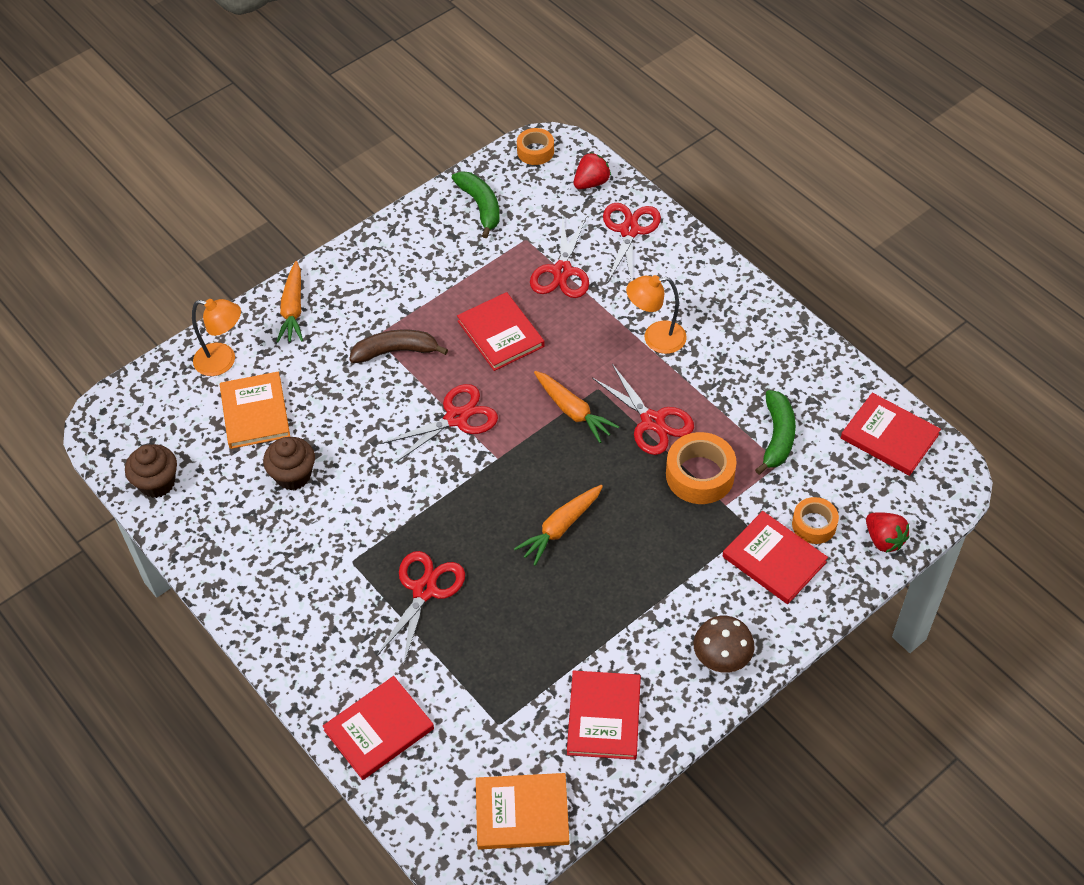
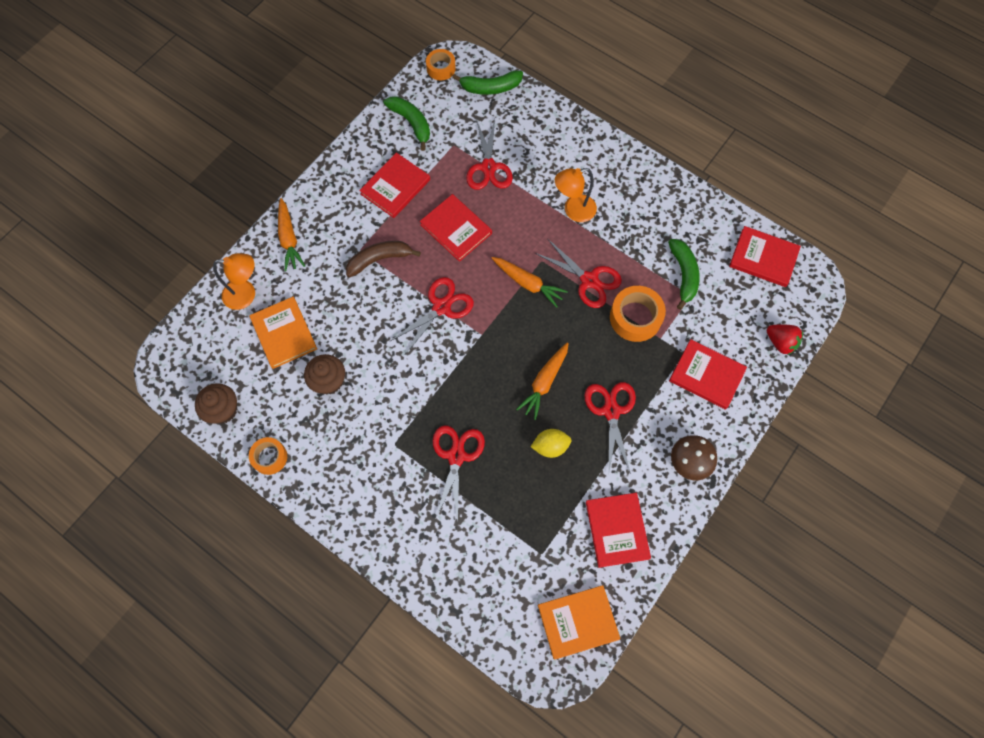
camera: 15 degrees left, 15 degrees up
(379, 729) = (453, 579): red book -> red book (395, 187)
(546, 602) = (550, 446): none -> yellow lemon
(591, 183) = (490, 88): red strawberry -> green banana
(629, 231) = (530, 123): red scissors -> red scissors (611, 411)
(814, 525) = (728, 341): orange tape -> orange tape (269, 457)

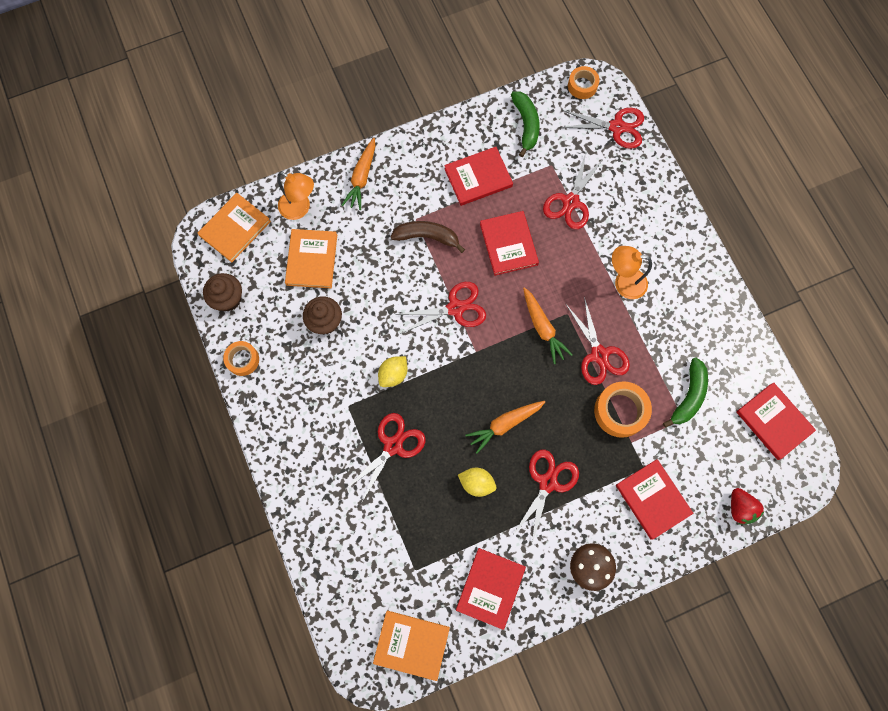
camera: 30 degrees right, 5 degrees up
(193, 344) = (235, 228): none -> orange book
(419, 394) = (393, 374): none -> yellow lemon
(490, 88) = (617, 127): green banana -> red scissors

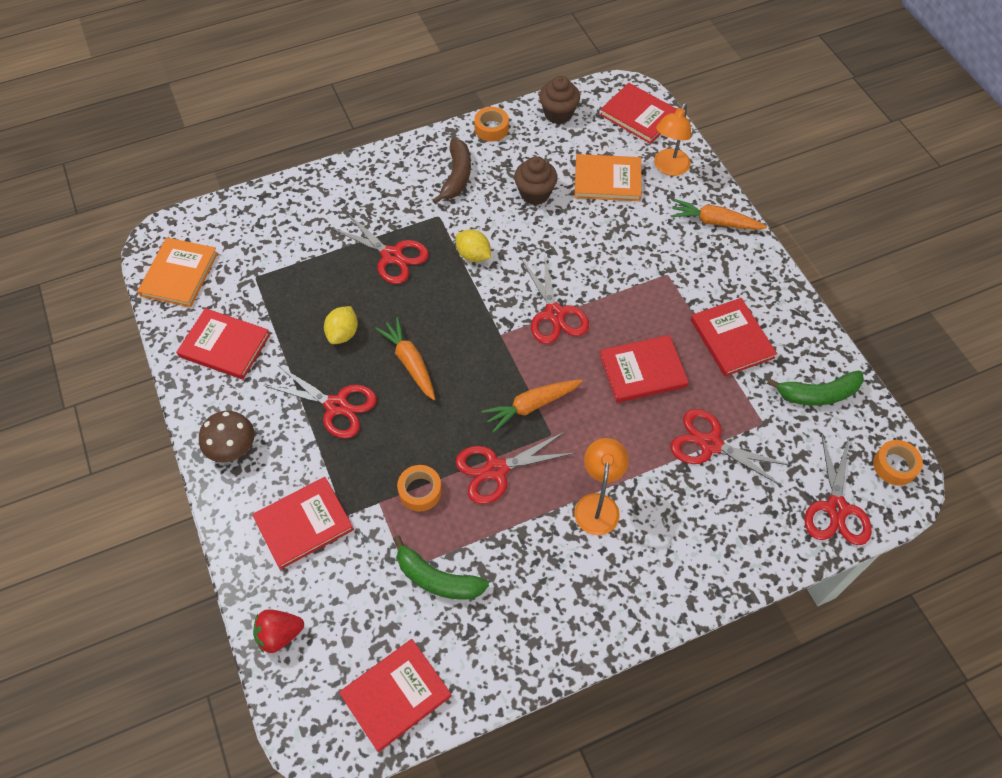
camera: 90 degrees right, 15 degrees down
(235, 228) = (639, 115): orange book -> red book
(427, 237) = (644, 285): brown banana -> brown banana (456, 176)
(620, 411) = (420, 491): orange tape -> orange tape, size x0.63

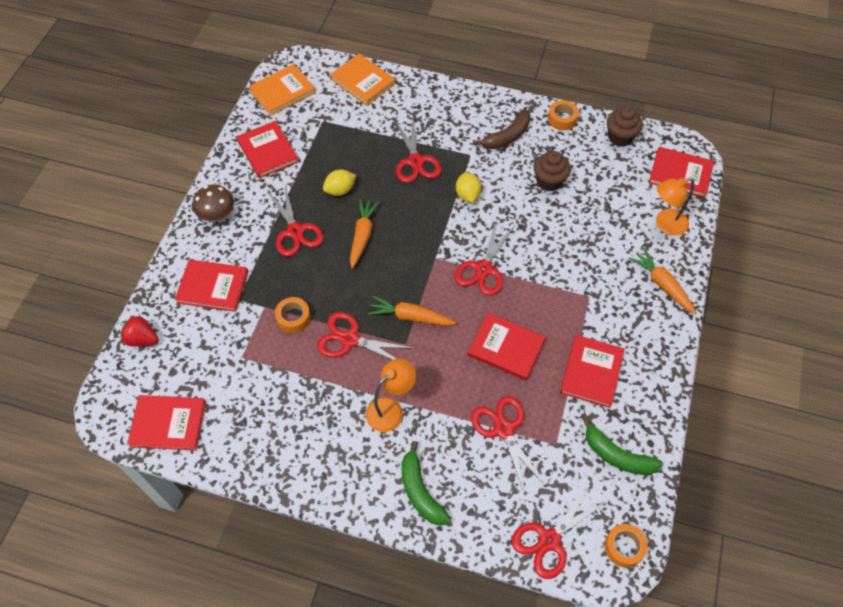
camera: 40 degrees right, 0 degrees up
(437, 579) = (253, 377): green banana -> green banana (420, 491)
(607, 180) = (610, 204): orange book -> orange book (363, 81)
(639, 115) = (680, 174): red book -> red book turned 60 degrees counterclockwise

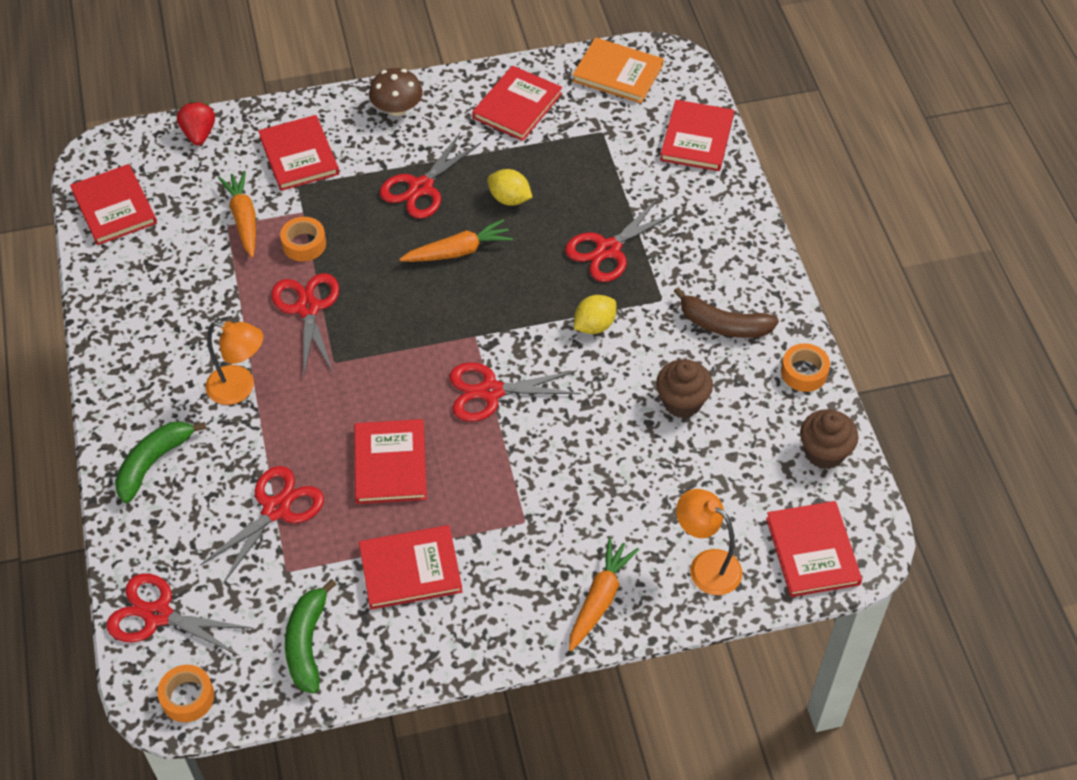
camera: 60 degrees right, 5 degrees down
(363, 81) = (696, 138): orange book -> red book
(410, 317) = (374, 350): orange carrot -> orange carrot (244, 219)

